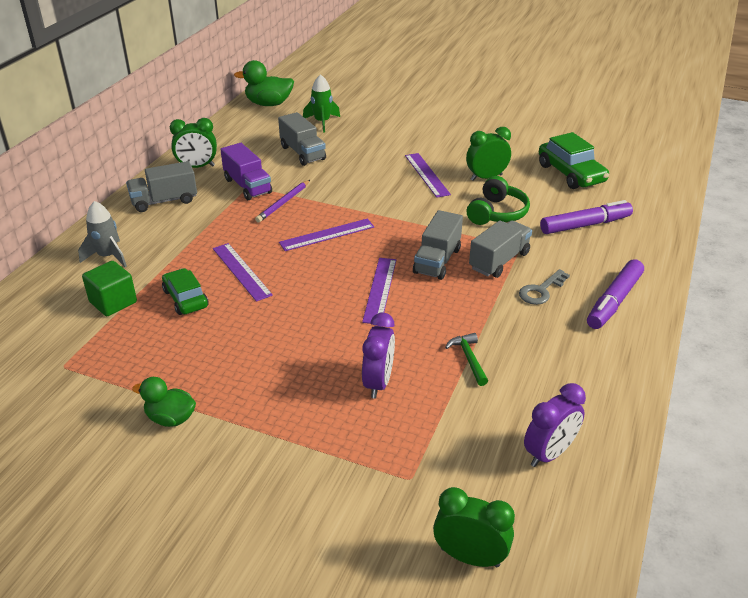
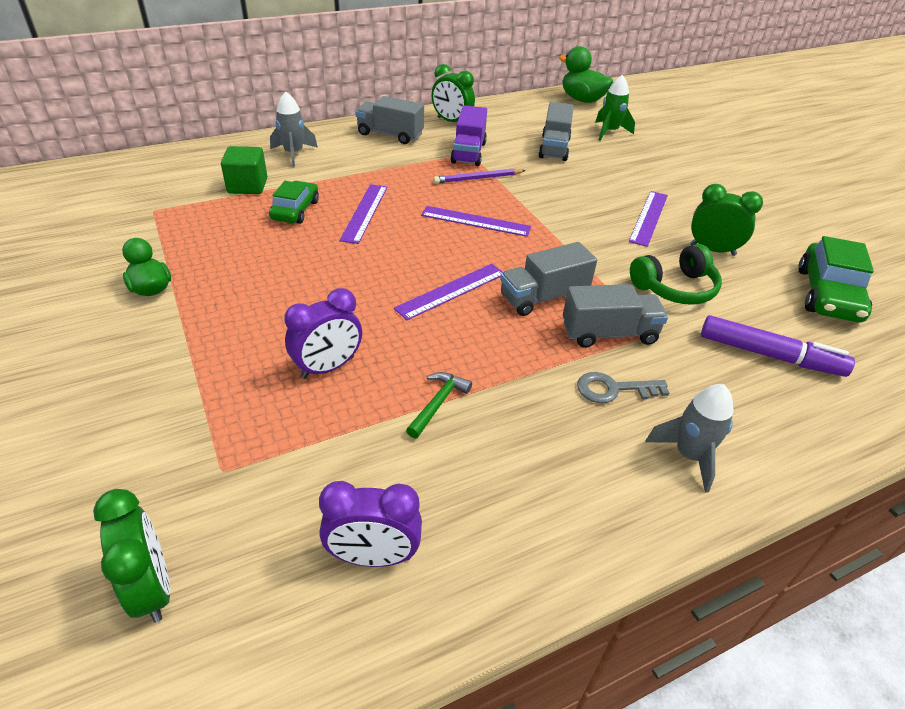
camera: 40 degrees right, 5 degrees up
(614, 301) = (689, 455): purple marker -> grey rocket

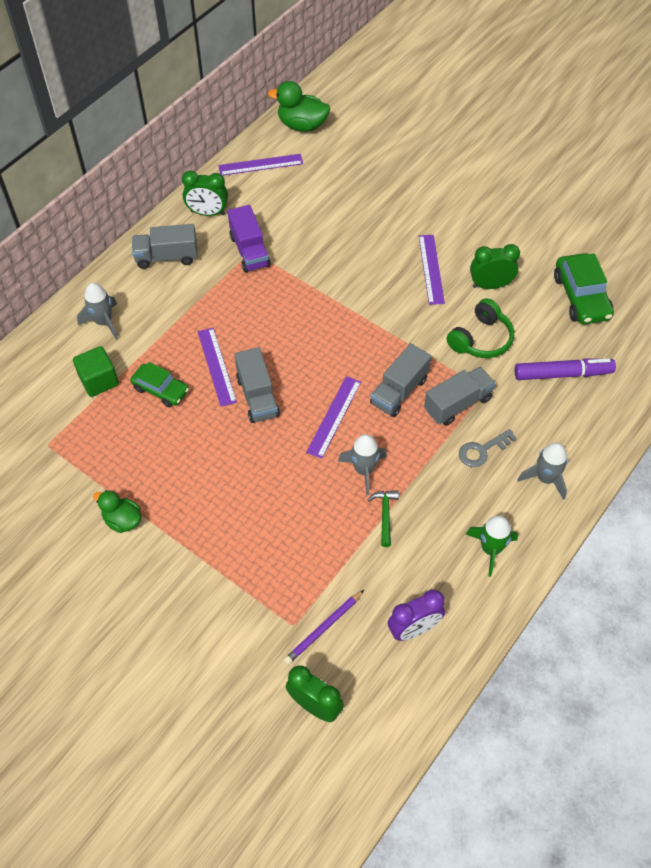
camera: 25 degrees left, 15 degrees up
(295, 210) = (161, 390): green car -> green car turned 135 degrees clockwise
(328, 367) = (299, 523): purple clock -> none
(447, 349) = (364, 470): none -> grey rocket
(475, 221) = (307, 335): purple ruler -> purple ruler (260, 164)
(478, 178) = (277, 282): purple pencil -> purple pencil (323, 628)
(554, 148) = (316, 211): grey truck -> grey truck (257, 396)
(609, 132) = (349, 166): green rocket -> green rocket (490, 549)

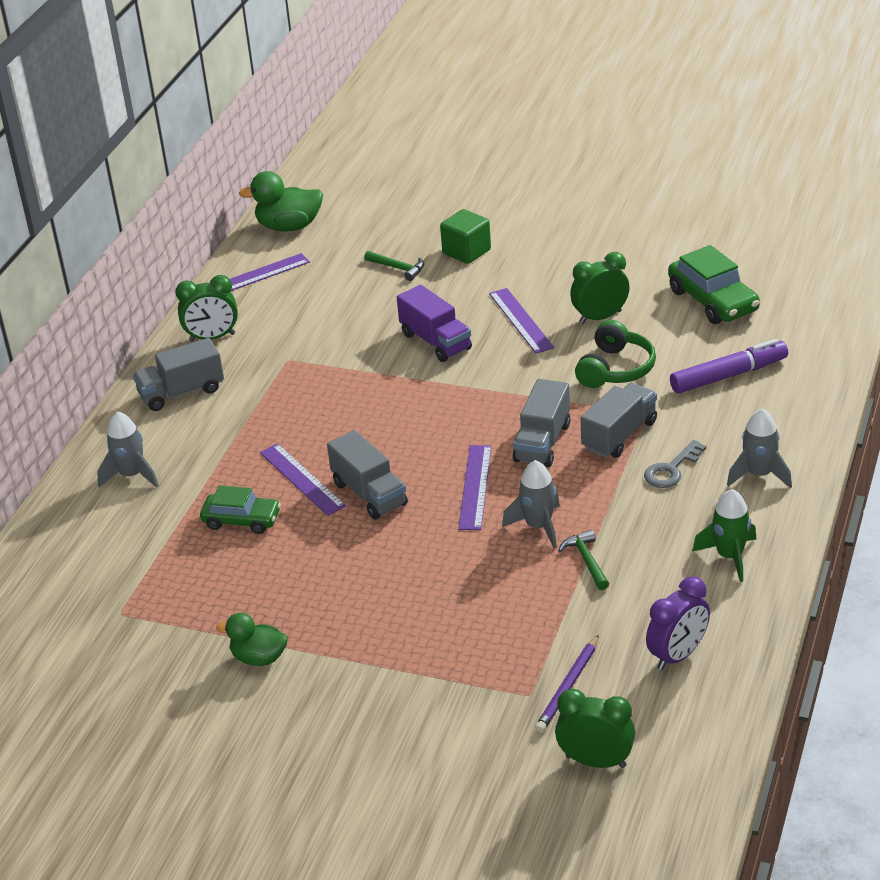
camera: 15 degrees left, 20 degrees down
(99, 380) = (155, 533): green cube -> green cube (466, 251)
(249, 251) = (285, 360): purple truck -> purple truck (436, 341)
(363, 190) = (398, 268): none -> green hammer

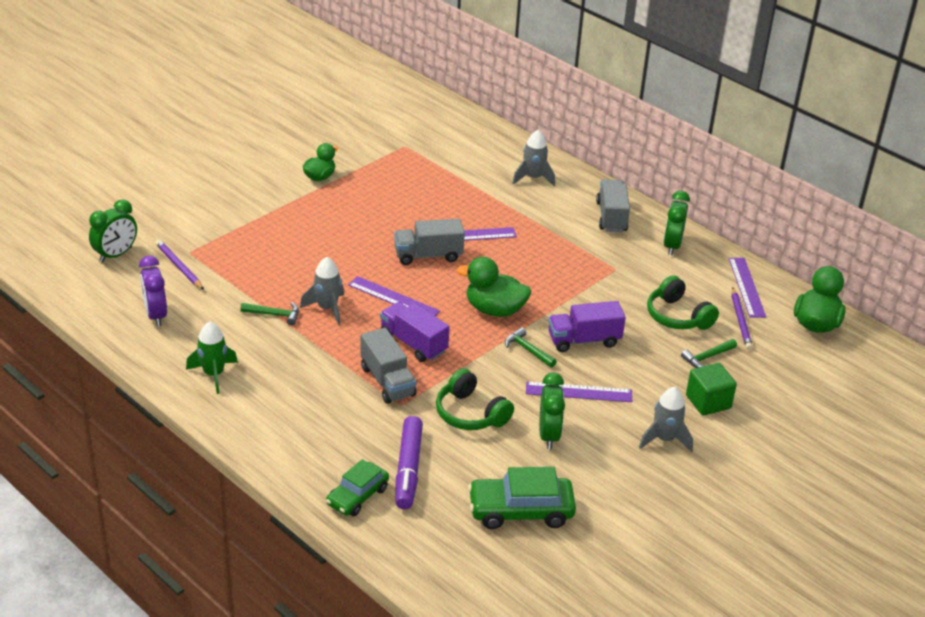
camera: 110 degrees right, 0 degrees up
(242, 520) = (449, 203): green car -> green car (357, 496)
(320, 265) = (740, 321): none -> purple pencil
(344, 301) = (677, 316): none -> green headphones
(434, 411) = (494, 310): none -> green duck
(483, 369) = (527, 350): none -> green hammer
(542, 442) = (413, 343): grey truck -> purple truck
(671, 469) = (326, 389): grey key -> none
(759, 475) = (278, 427): grey rocket -> grey rocket (664, 439)

